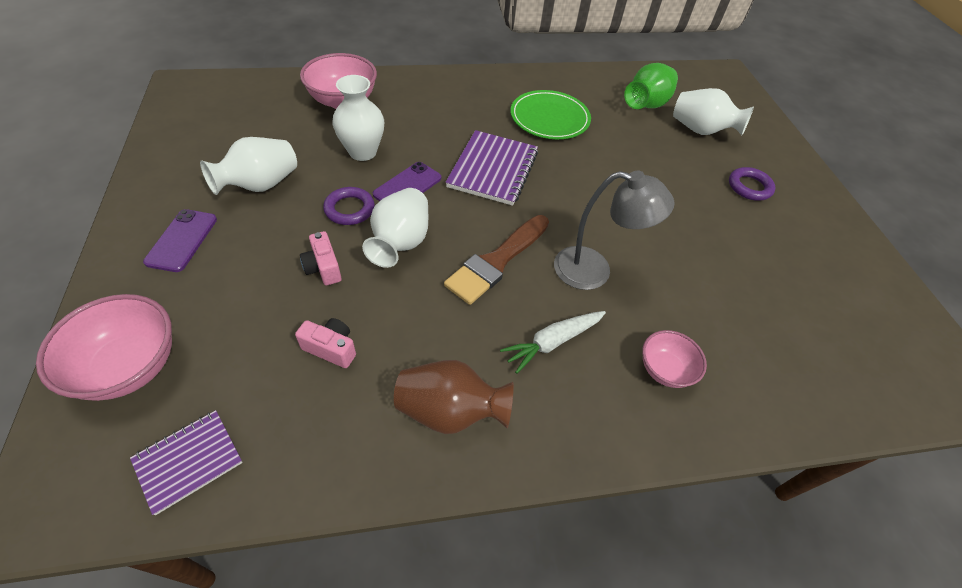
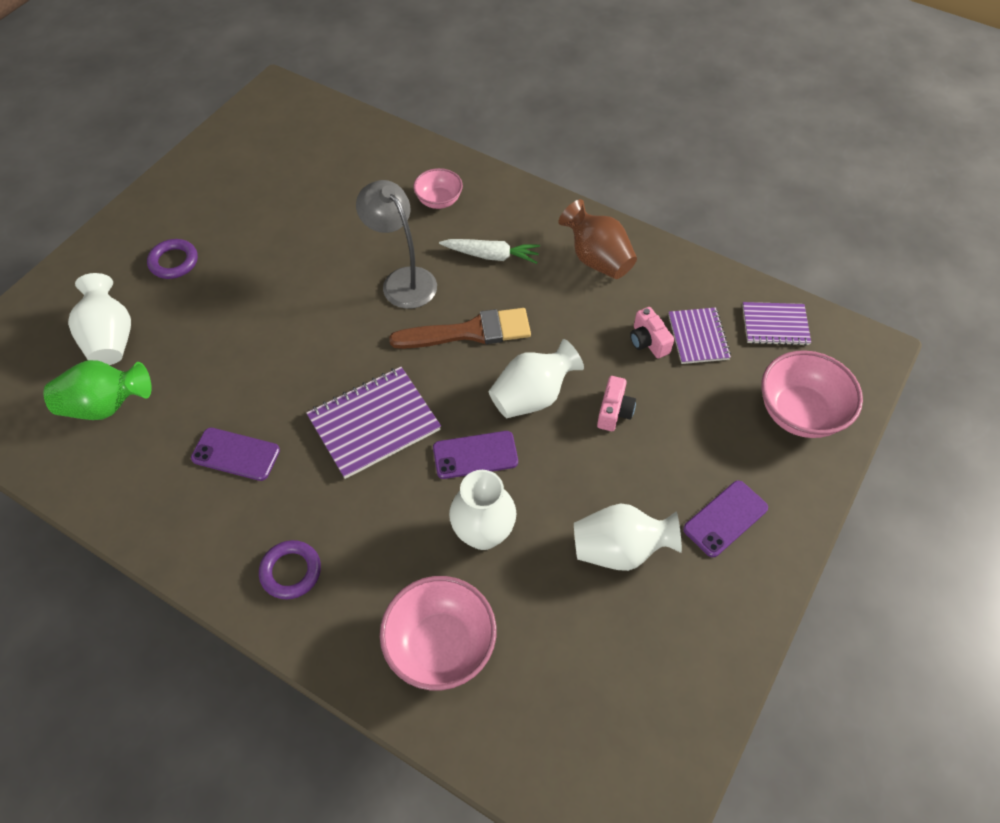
camera: 135 degrees left, 5 degrees up
(279, 386) = (698, 337): none -> purple notebook
(349, 209) = (551, 461): purple ring -> purple ring (291, 571)
(549, 118) = (236, 454): green plate -> purple phone

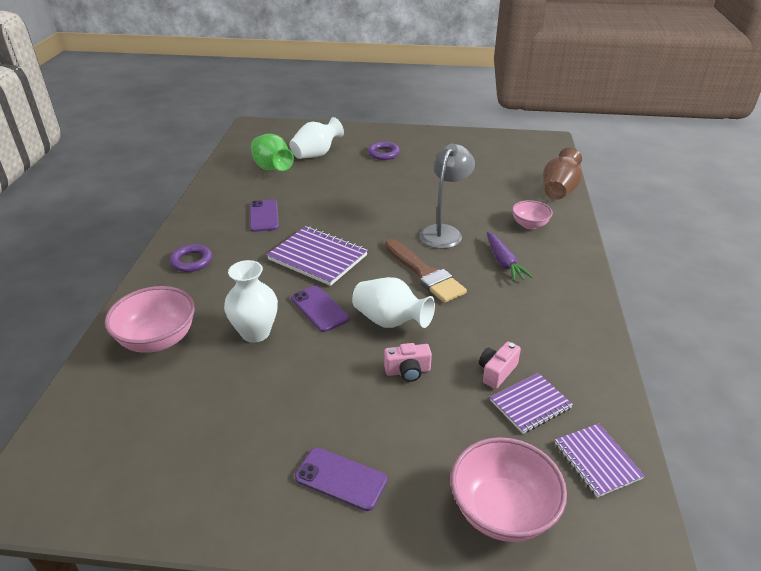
camera: 65 degrees right, 20 degrees down
(491, 255) = (504, 262): white carrot -> purple carrot
(597, 259) = (556, 316): brown vase -> brown vase (559, 191)
(620, 549) = (275, 413): white vase -> none

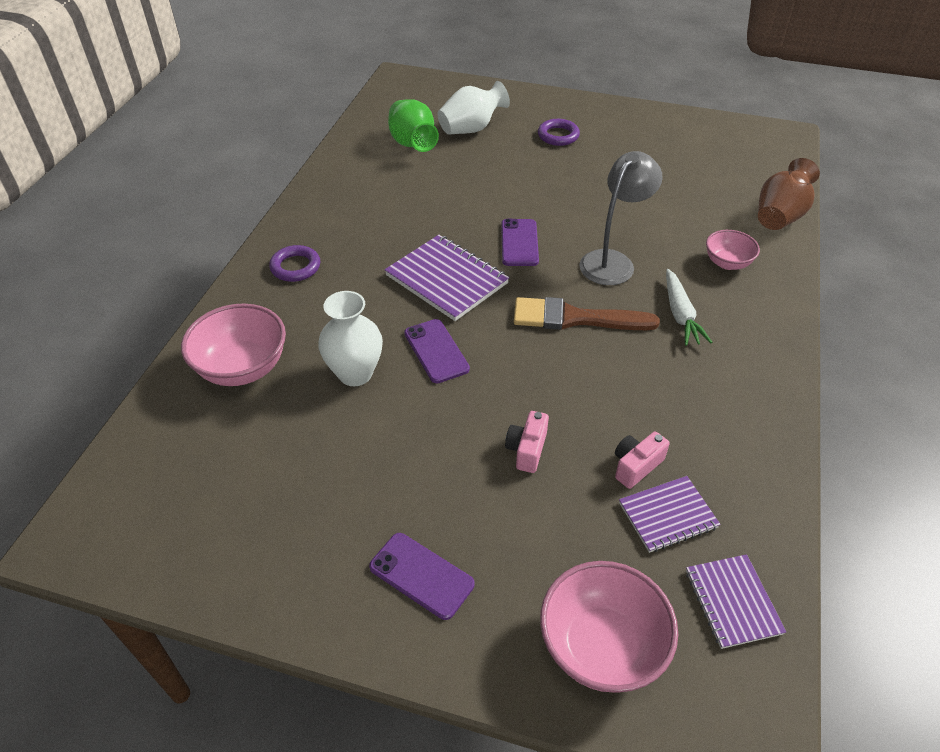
camera: 10 degrees right, 10 degrees up
(264, 216) = (391, 213): purple phone -> purple phone (519, 243)
(390, 321) = (518, 379): white vase -> none
(408, 371) = (527, 449): pink camera -> pink camera turned 105 degrees clockwise
(425, 273) = (575, 318): brown brush -> brown brush turned 120 degrees clockwise
(504, 262) = (680, 315): purple carrot -> white carrot

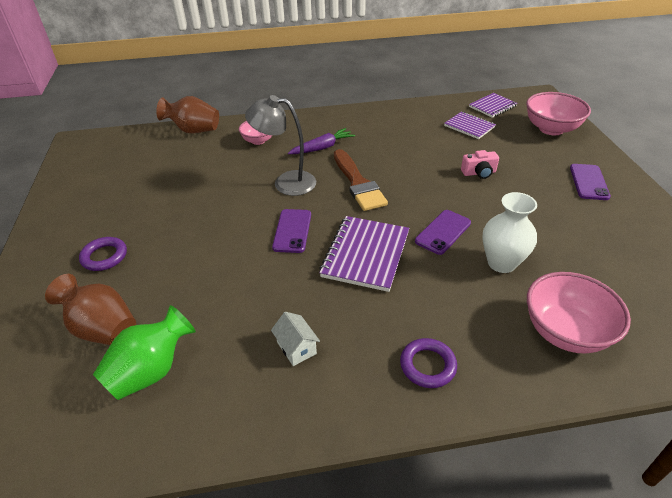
camera: 115 degrees left, 5 degrees down
(374, 208) = (296, 348): none -> white house
(471, 129) = (102, 328): white vase -> brown vase
(519, 243) = (292, 231): purple phone -> purple phone turned 60 degrees counterclockwise
(636, 466) = (451, 139): pink camera -> none
(680, 315) = (322, 147): white carrot -> purple carrot

